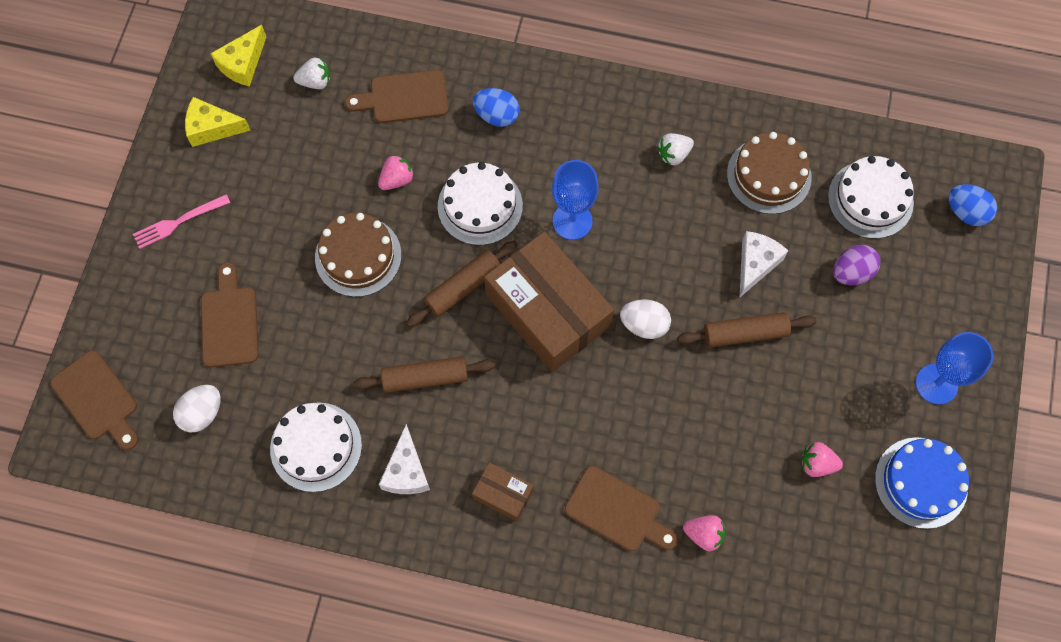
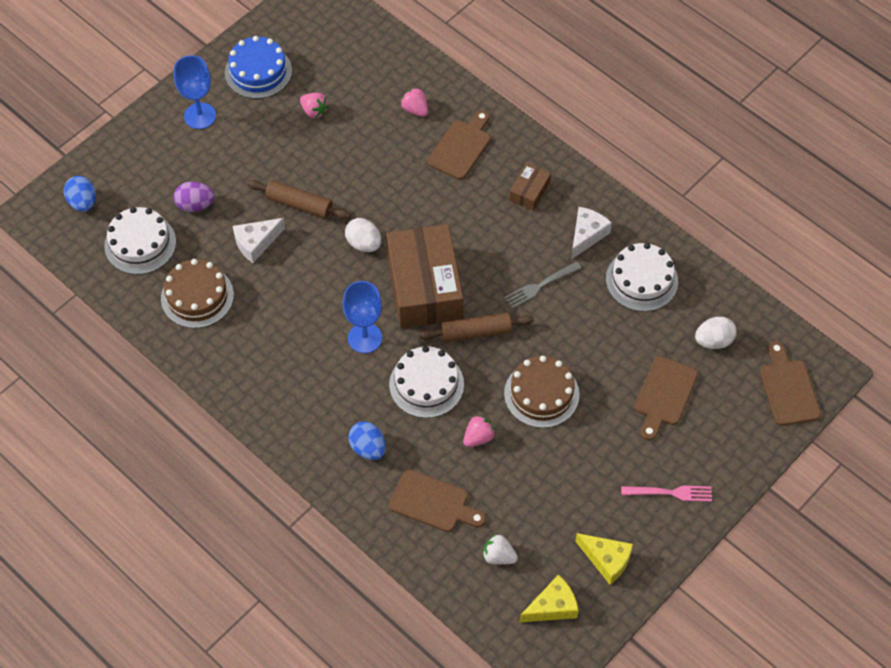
camera: 150 degrees left, 10 degrees down
(397, 180) = (478, 437): pink strawberry -> pink strawberry turned 150 degrees clockwise
(425, 378) = (540, 286): brown rolling pin -> grey fork
(503, 494) = (529, 191): brown box -> brown box turned 60 degrees clockwise
(617, 511) = (461, 147): brown cutting board -> brown cutting board turned 60 degrees clockwise
(673, 154) = (254, 347): white strawberry -> none

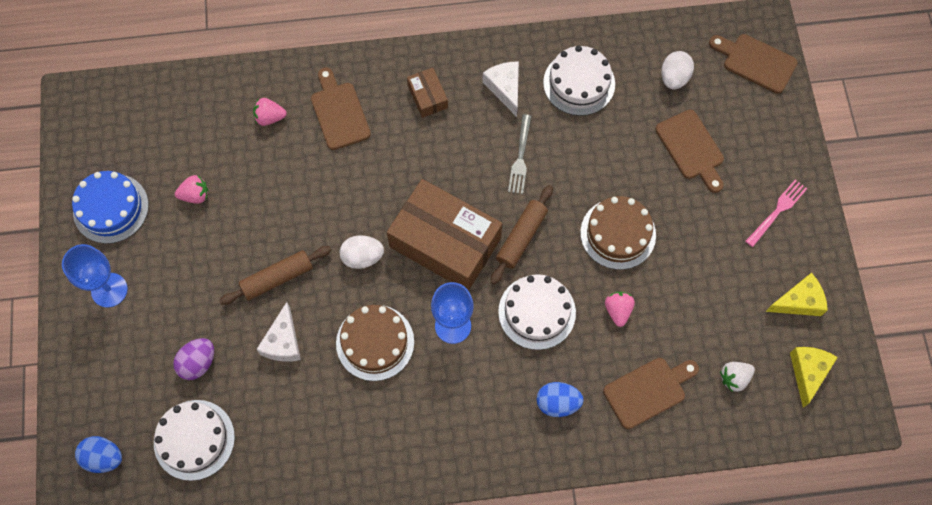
camera: 50 degrees left, 10 degrees up
(197, 296) = (292, 431): brown cake -> brown cake (375, 342)

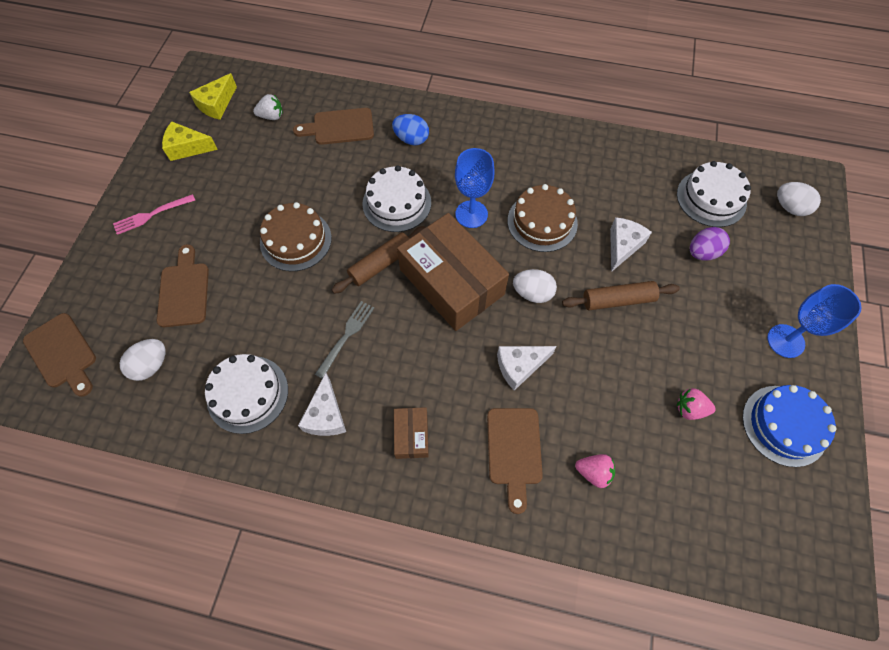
camera: 160 degrees left, 5 degrees down
(104, 457) = (789, 208): blue egg -> white egg
(354, 182) = (519, 366): none -> white cheese
(618, 310) = (330, 184): pink strawberry -> none

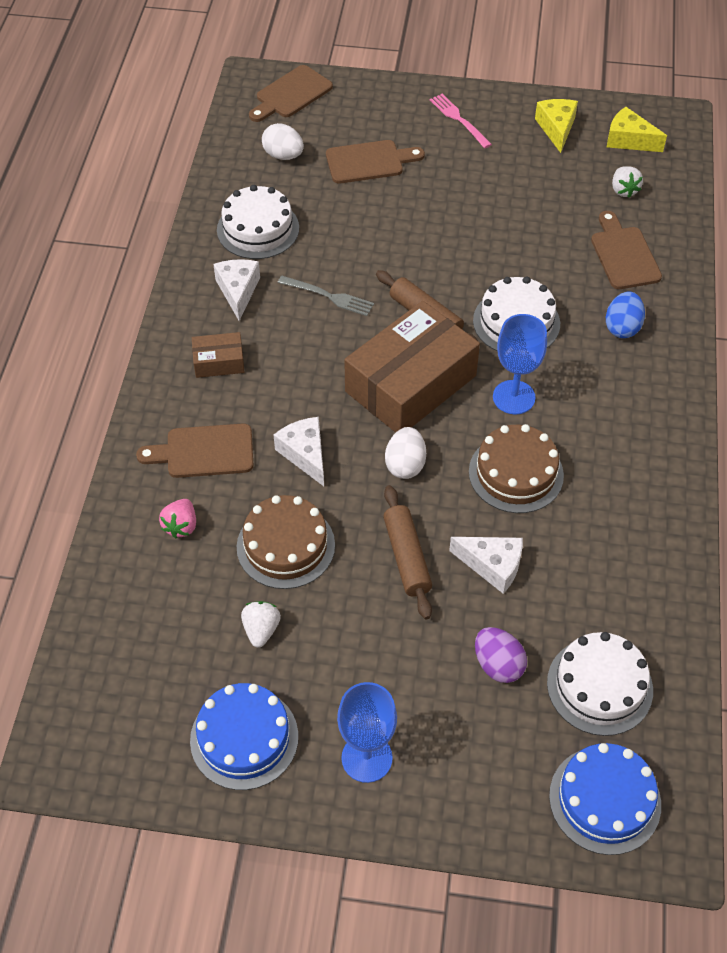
camera: 85 degrees right, 10 degrees down
(296, 240) = (446, 238): brown cake -> brown cake (285, 546)
(326, 415) = (238, 291): white cheese -> white cheese turned 90 degrees clockwise
(690, 409) = (261, 630): pink strawberry -> white strawberry
(789, 208) = (605, 800): white egg -> blue cake

